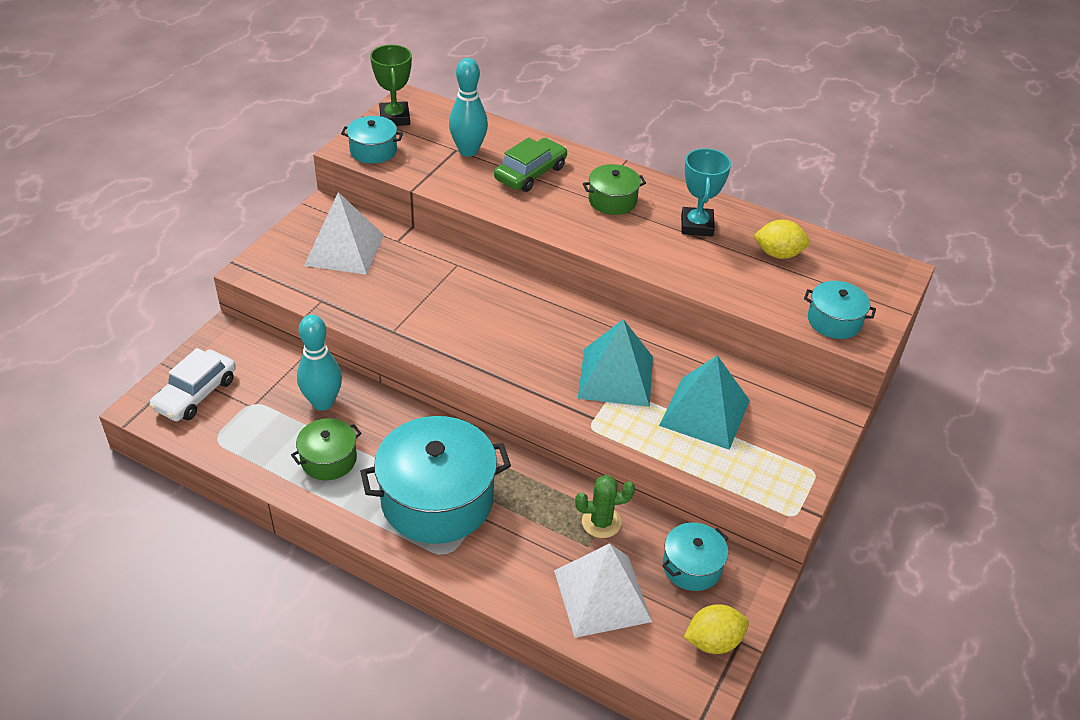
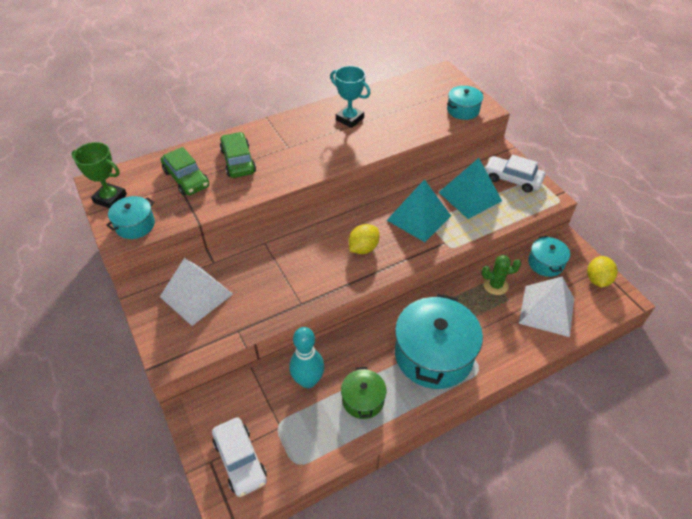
camera: 55 degrees left, 5 degrees up
(468, 151) = (186, 178): turquoise bowling pin -> green car
(601, 522) = (495, 285): green cactus -> green cactus turned 60 degrees clockwise
(612, 200) = (297, 140): green pot -> none
(778, 254) = (397, 102): yellow lemon -> yellow lemon (363, 248)
(786, 446) = (512, 179): none -> white car

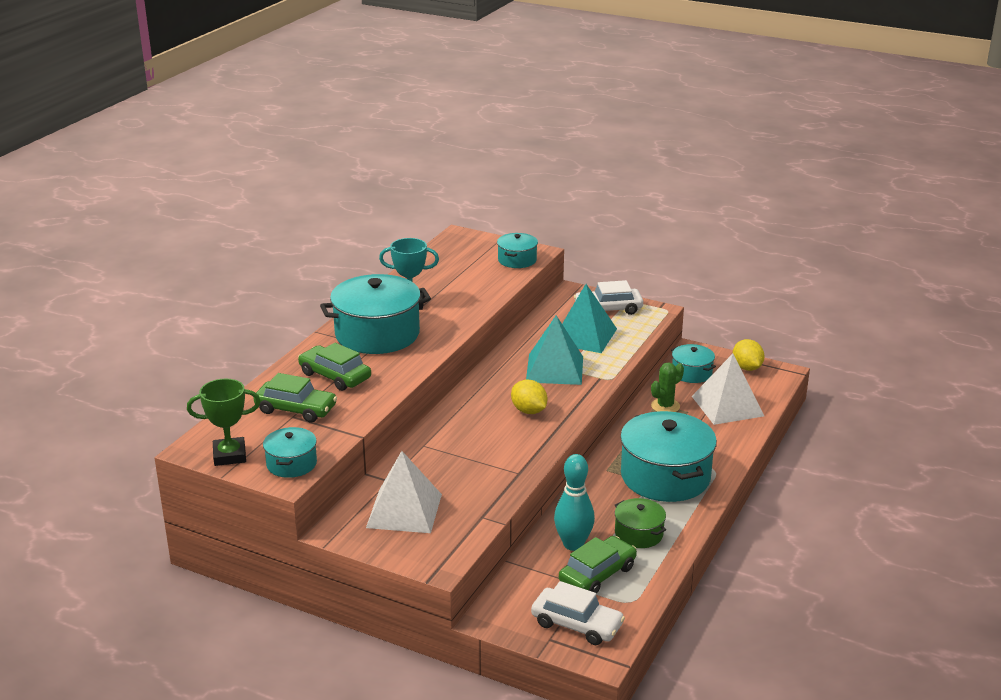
camera: 35 degrees left, 20 degrees down
(298, 421) = (597, 574): none -> green car
(301, 137) = (377, 334): none -> turquoise pot
(363, 248) = (529, 411): yellow lemon -> yellow lemon turned 45 degrees counterclockwise

